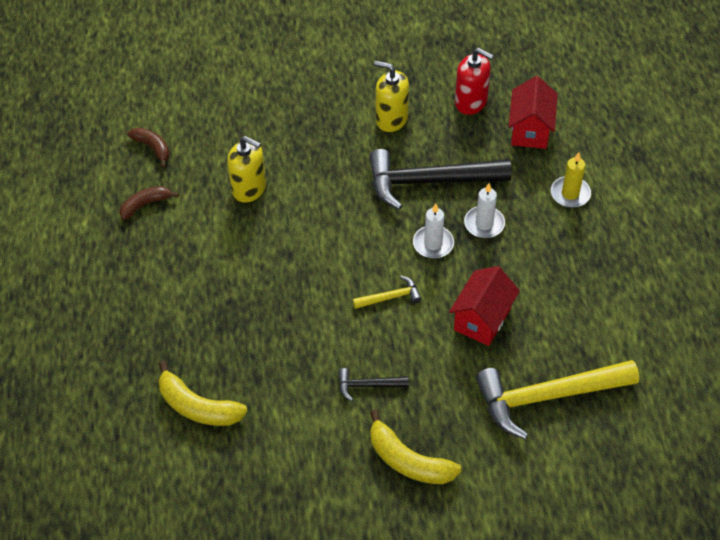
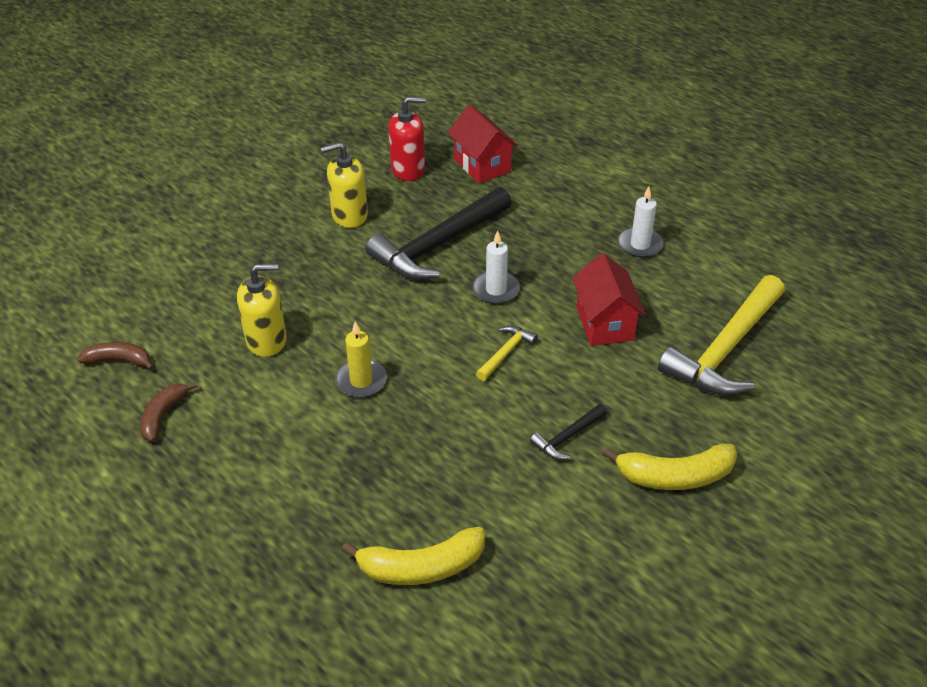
camera: 40 degrees left, 10 degrees down
(484, 224) = (522, 251): white candle -> white candle (640, 245)
(570, 194) = (567, 193): yellow candle -> yellow candle (361, 381)

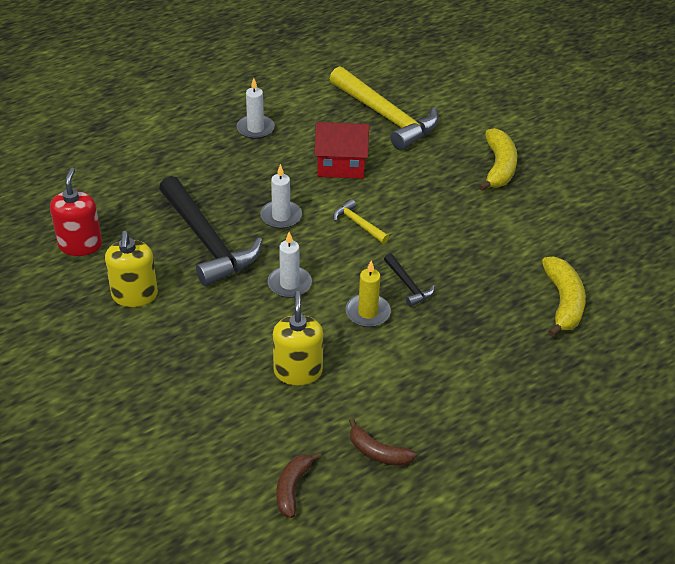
camera: 80 degrees left, 0 degrees up
(391, 314) = (289, 284): none -> white candle
(482, 165) = (101, 195): red house -> none
(567, 437) = (454, 209): black hammer -> black hammer (408, 285)

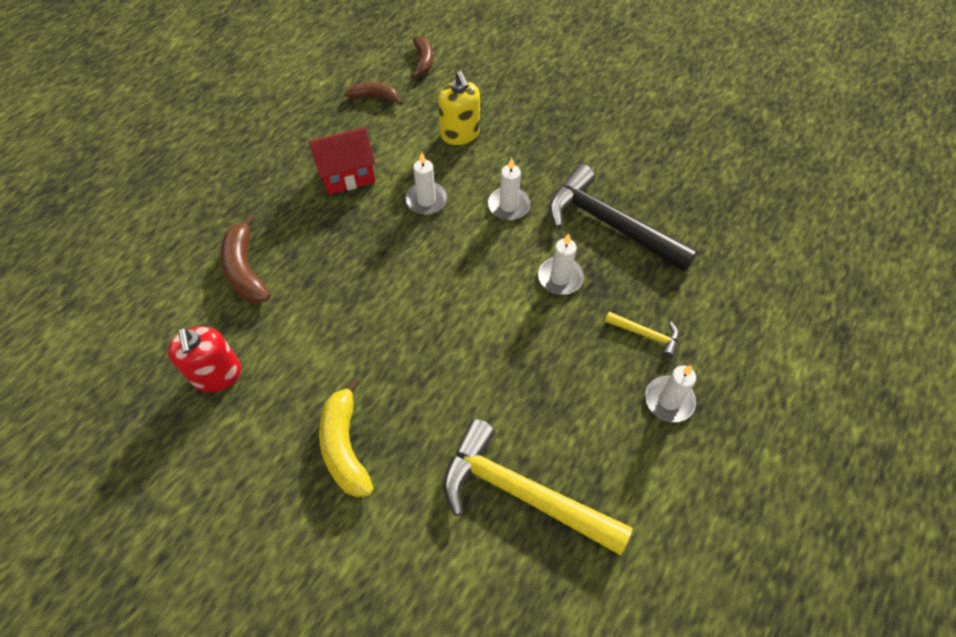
camera: 160 degrees right, 15 degrees up
(80, 245) = (716, 183): red soap dispenser -> red soap dispenser (217, 375)
(135, 295) = (630, 153): yellow soap dispenser -> none
(341, 166) = (535, 374): red house -> red house (347, 175)
(358, 224) = (478, 296): yellow hammer -> yellow hammer (646, 335)
(367, 312) = (426, 200): yellow candle -> white candle
(408, 285) = (400, 239): black hammer -> none
(563, 302) = (245, 270): yellow banana -> brown banana

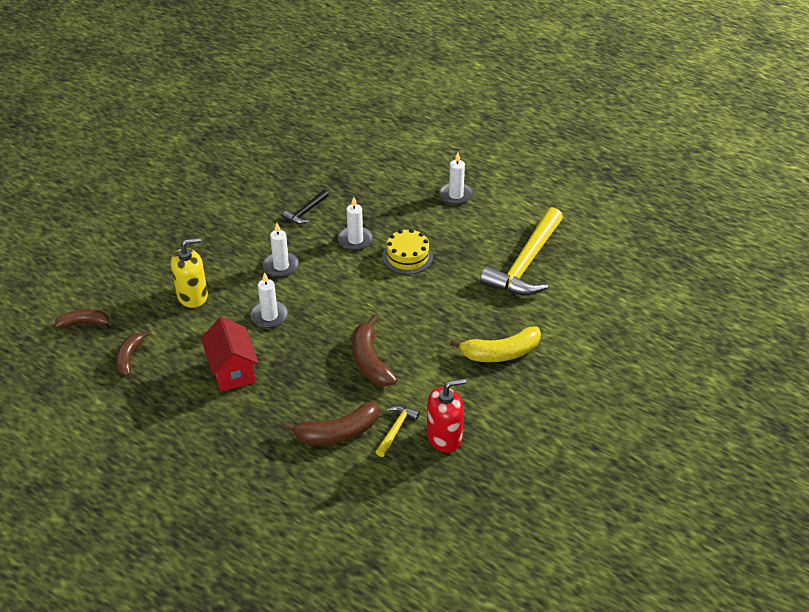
camera: 90 degrees left, 15 degrees down
(347, 298) = (370, 361): none -> brown banana
(531, 337) = (407, 256): none -> yellow cake
(609, 224) = (306, 212): black hammer -> black hammer, size x0.45
(646, 335) = (406, 201): yellow hammer -> yellow hammer (396, 429)

